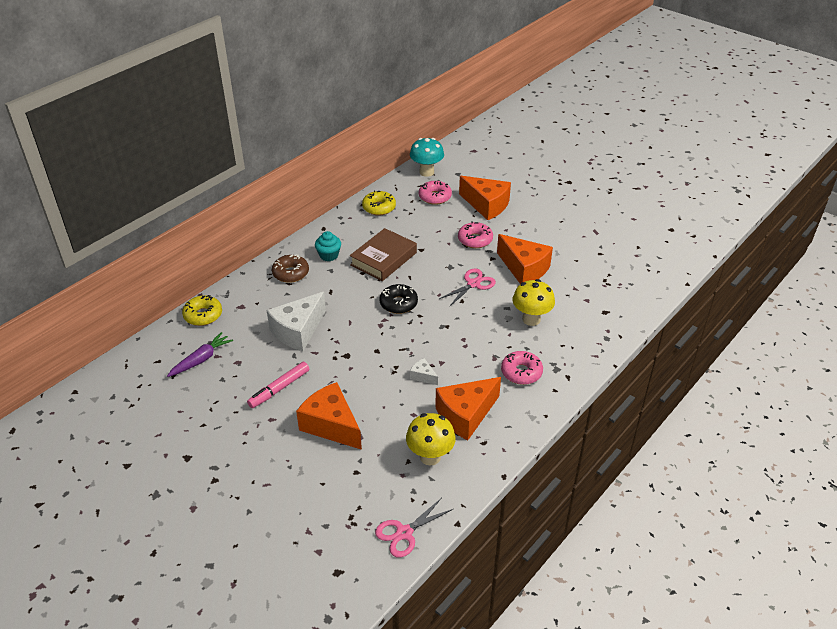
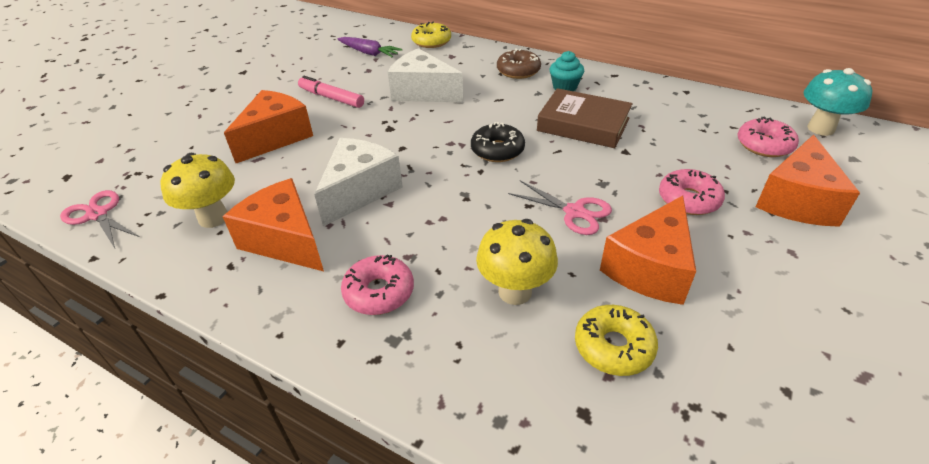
camera: 80 degrees right, 0 degrees up
(379, 207) = (691, 104): yellow donut -> yellow donut (613, 347)
(423, 376) = (359, 191): white cheese -> white cheese, size x2.23

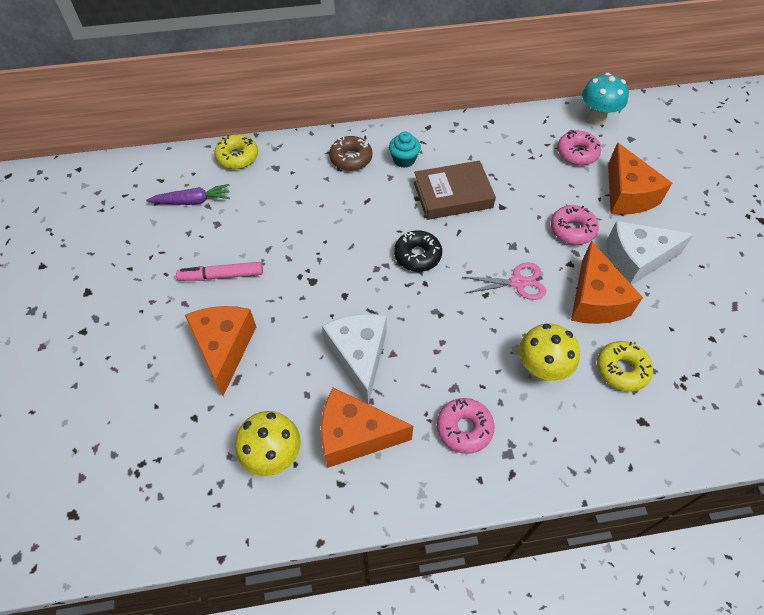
camera: 40 degrees left, 15 degrees up
(97, 215) = (165, 524): pink scissors -> none
(423, 92) = (296, 225): white cheese -> white cheese (635, 260)

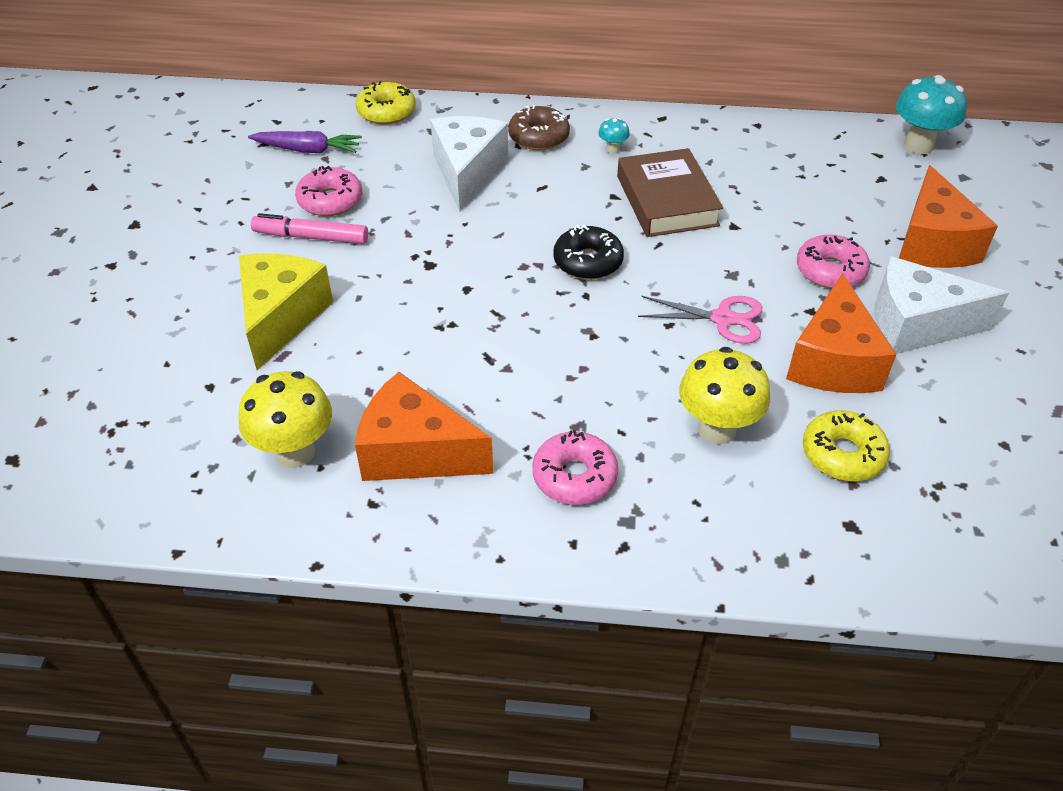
camera: 15 degrees right, 10 degrees down
(224, 348) = (281, 317): orange cheese -> yellow cheese
(359, 357) = (458, 362): white cheese -> white cheese (467, 172)
(404, 160) = (612, 149): turquoise cupcake -> turquoise mushroom
(453, 195) = (666, 201): brown book -> brown book turned 75 degrees clockwise
(577, 153) = (872, 181): pink donut -> pink donut (330, 200)

